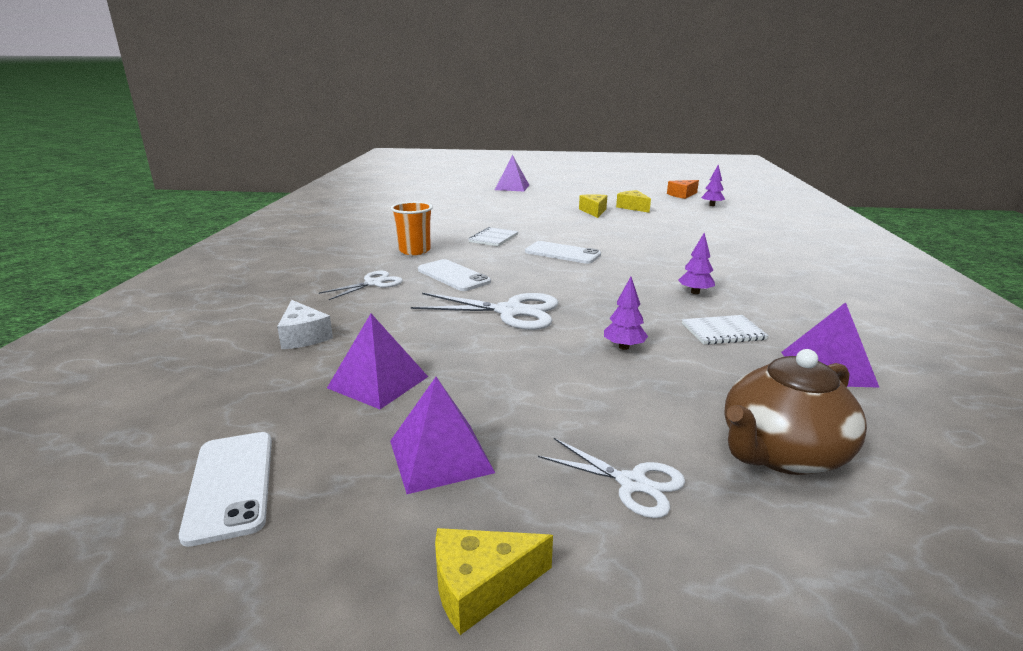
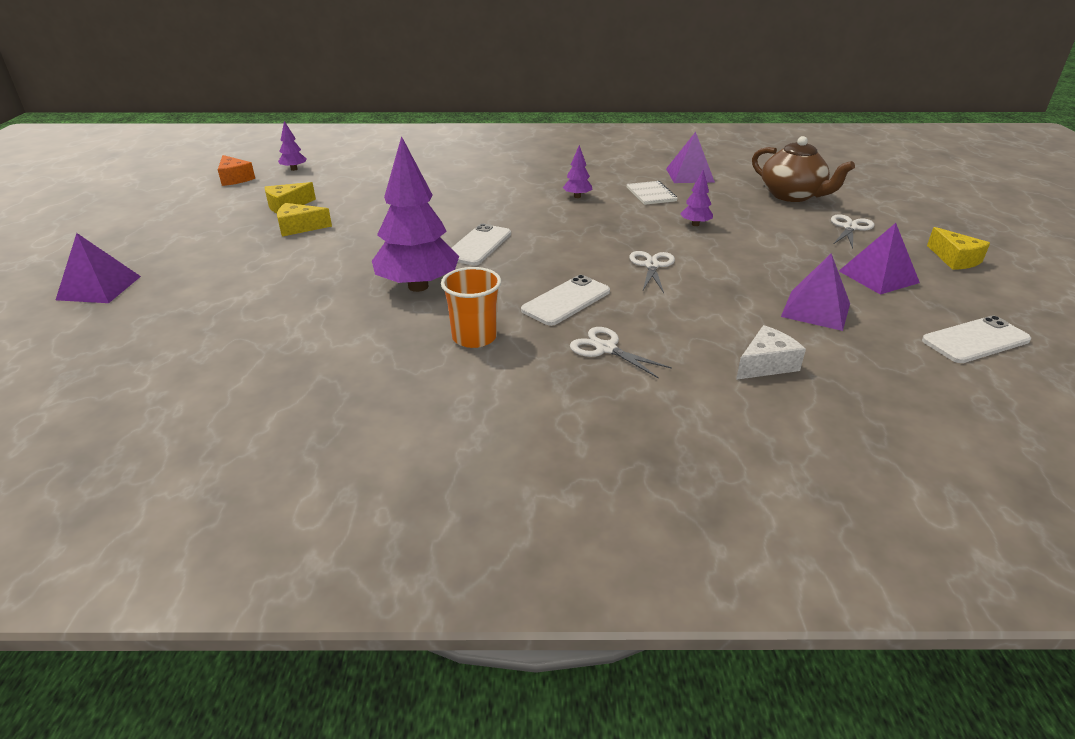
camera: 95 degrees left, 10 degrees up
(493, 238) = (418, 286): white notebook -> purple tree
(510, 312) = (652, 265): white scissors -> white scissors, size x0.61

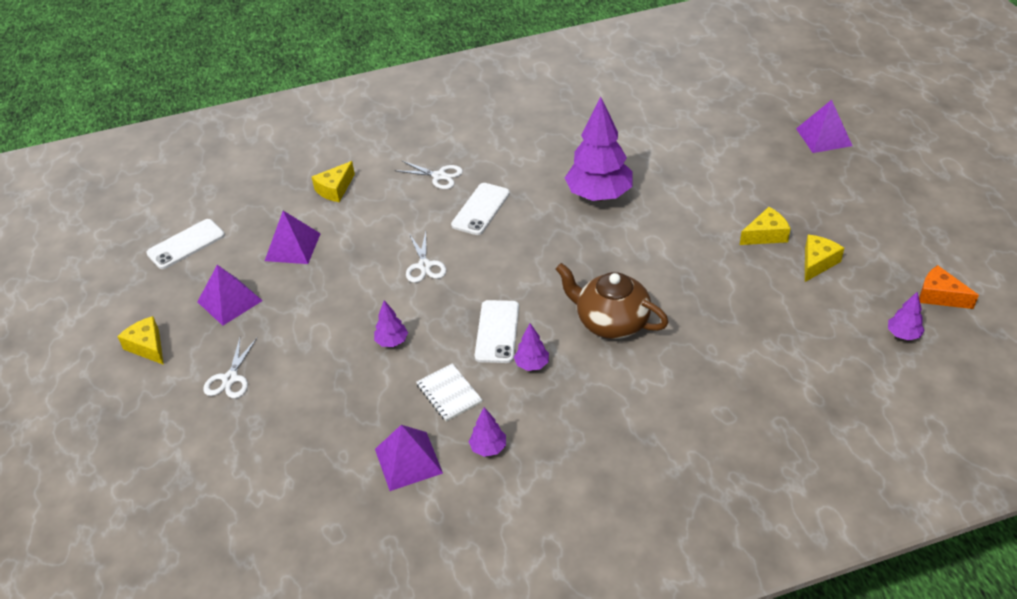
camera: 165 degrees right, 10 degrees up
(474, 337) = (527, 163): orange cup -> none
(478, 245) = (585, 253): white phone -> white phone (497, 331)
(630, 172) = (488, 448): none -> purple tree
(766, 364) = (335, 189): white cheese -> yellow cheese
(792, 195) = (279, 438): brown teapot -> brown teapot (611, 322)

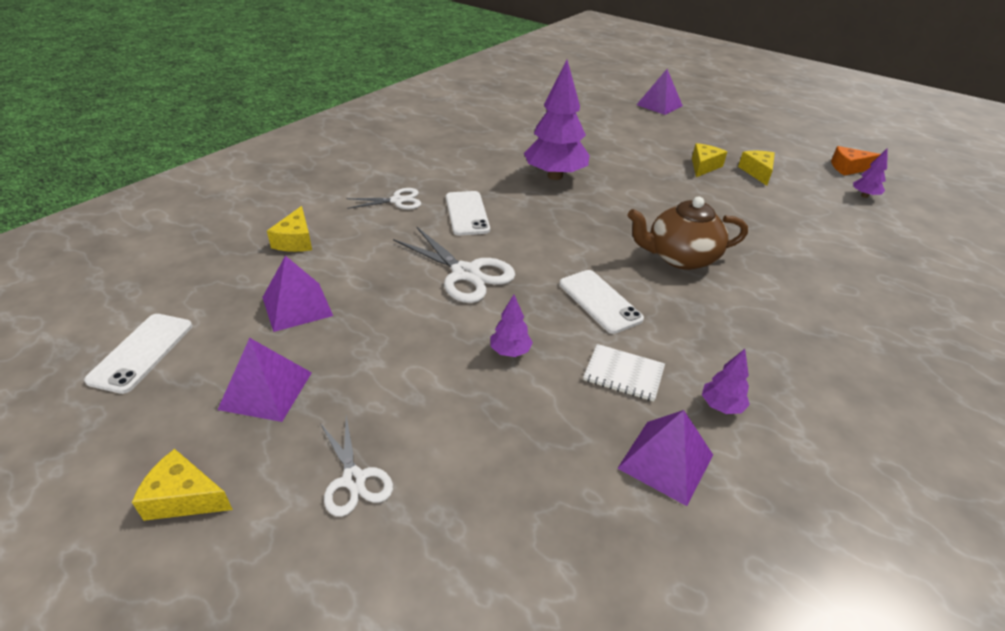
camera: 40 degrees left, 5 degrees down
(424, 266) = (465, 273): white scissors -> white scissors, size x1.63
(532, 364) = (663, 315): purple tree -> none

